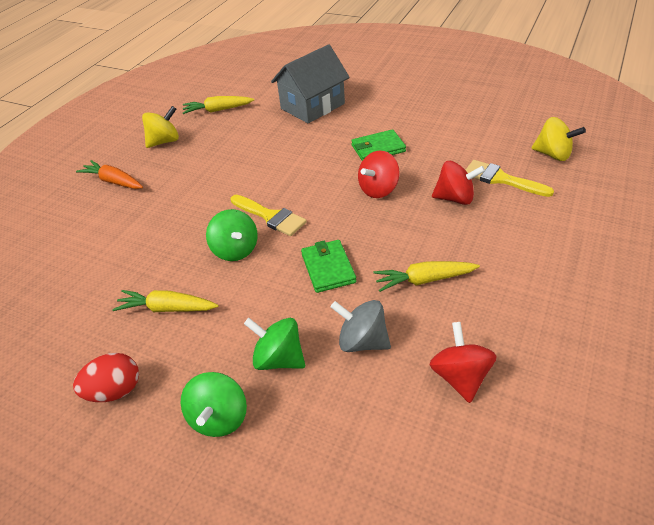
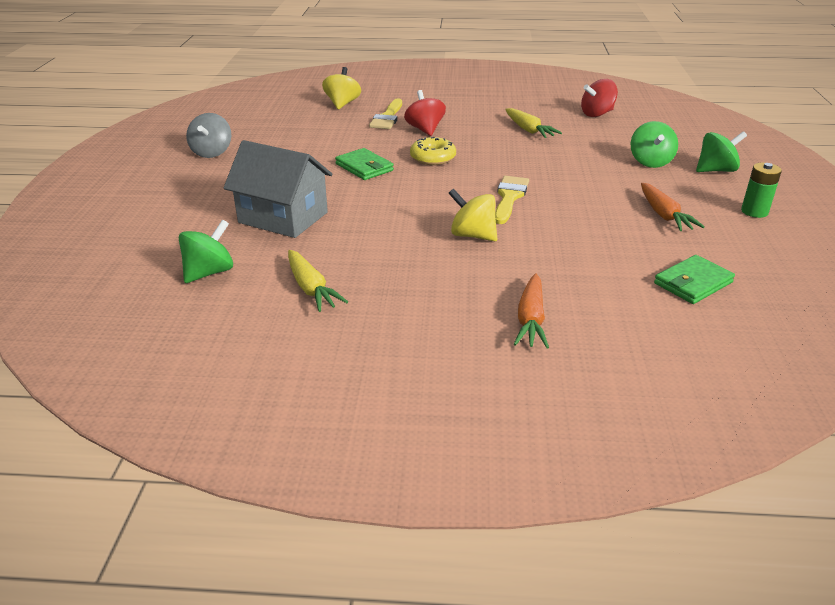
camera: 115 degrees left, 10 degrees down
(115, 391) = (754, 211): red egg -> green battery
(164, 141) = (414, 310): yellow spinning top -> yellow spinning top (472, 235)
(167, 308) = (664, 215): yellow carrot -> orange carrot
(235, 250) = (568, 203): green spinning top -> green spinning top (209, 272)
(328, 268) = (549, 161): green wallet -> green wallet (693, 283)
(362, 341) = (604, 140): grey spinning top -> grey spinning top (212, 153)
(378, 189) = (433, 158): red spinning top -> yellow donut

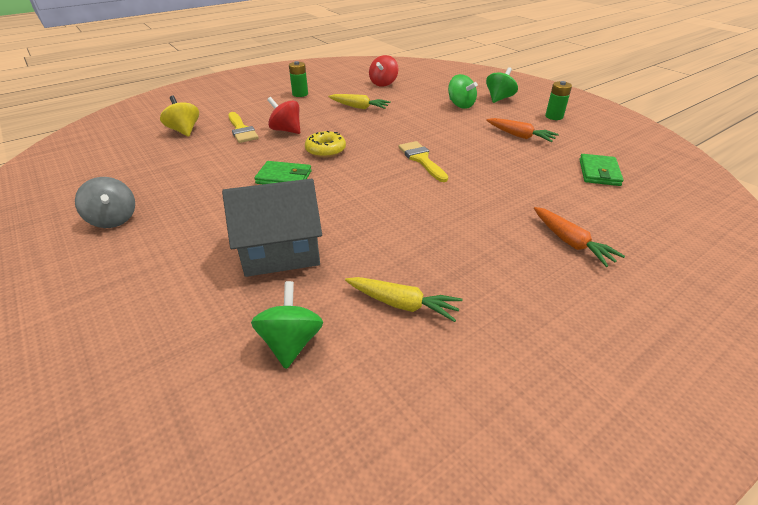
camera: 40 degrees left, 5 degrees up
(472, 235) = (443, 198): yellow spinning top -> none
(489, 100) = (300, 94): none -> green battery

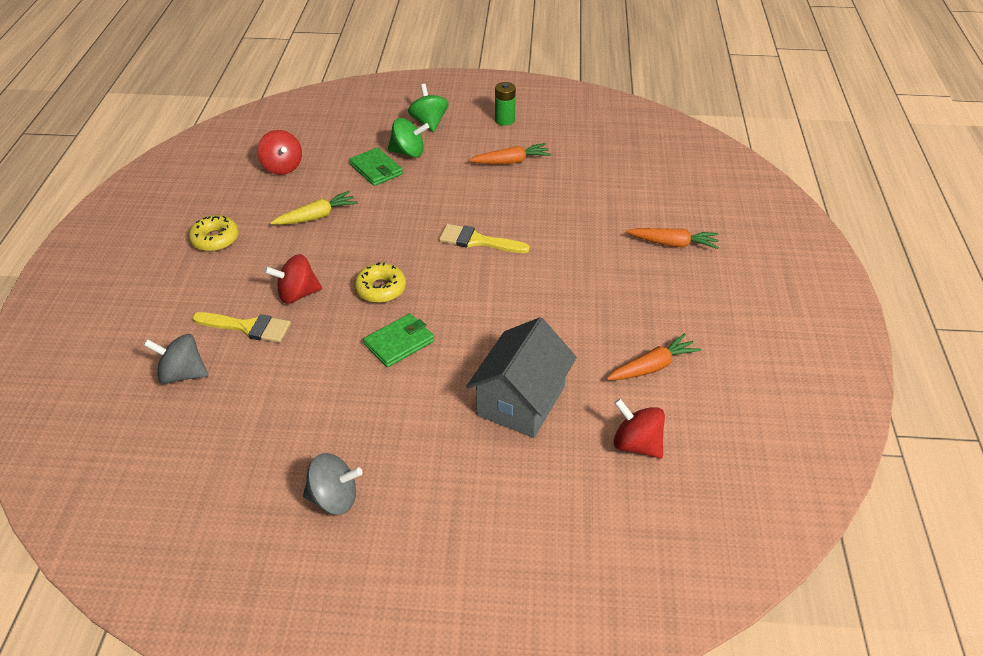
camera: 50 degrees left, 5 degrees up
(184, 131) = (182, 374): yellow spinning top -> grey spinning top
(291, 342) = (636, 444): green spinning top -> red spinning top
(300, 94) = (215, 239): green battery -> yellow donut
(402, 304) = (652, 366): yellow carrot -> orange carrot
(599, 172) = (612, 166): green wallet -> green wallet (376, 169)

